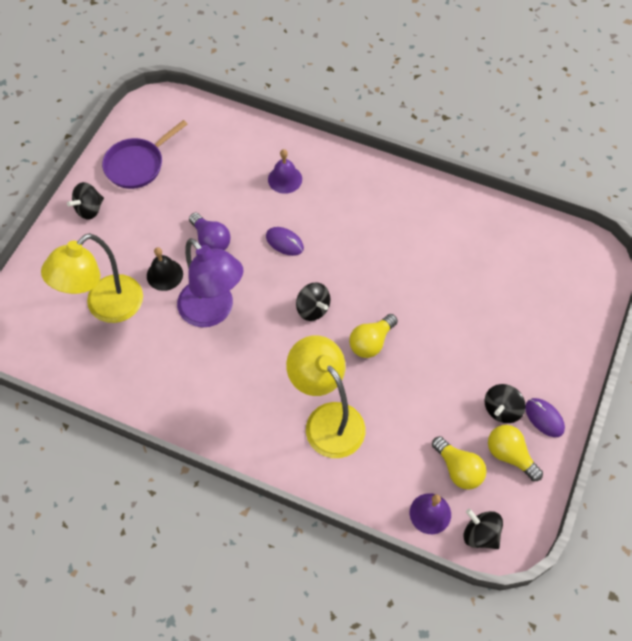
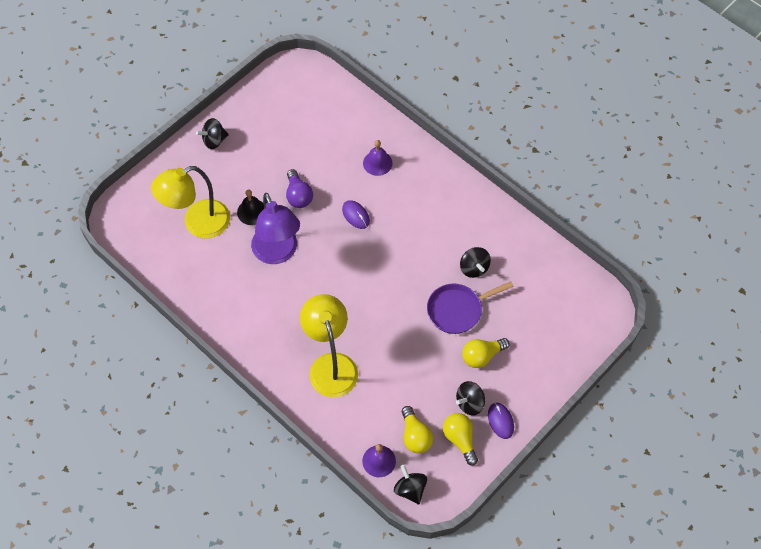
camera: 20 degrees right, 0 degrees up
(137, 164) = (265, 115): purple pan -> purple pan (458, 310)
(313, 309) = (355, 276): black spinning top -> black spinning top (474, 268)
(371, 342) = (390, 317): yellow light bulb -> yellow light bulb (482, 356)

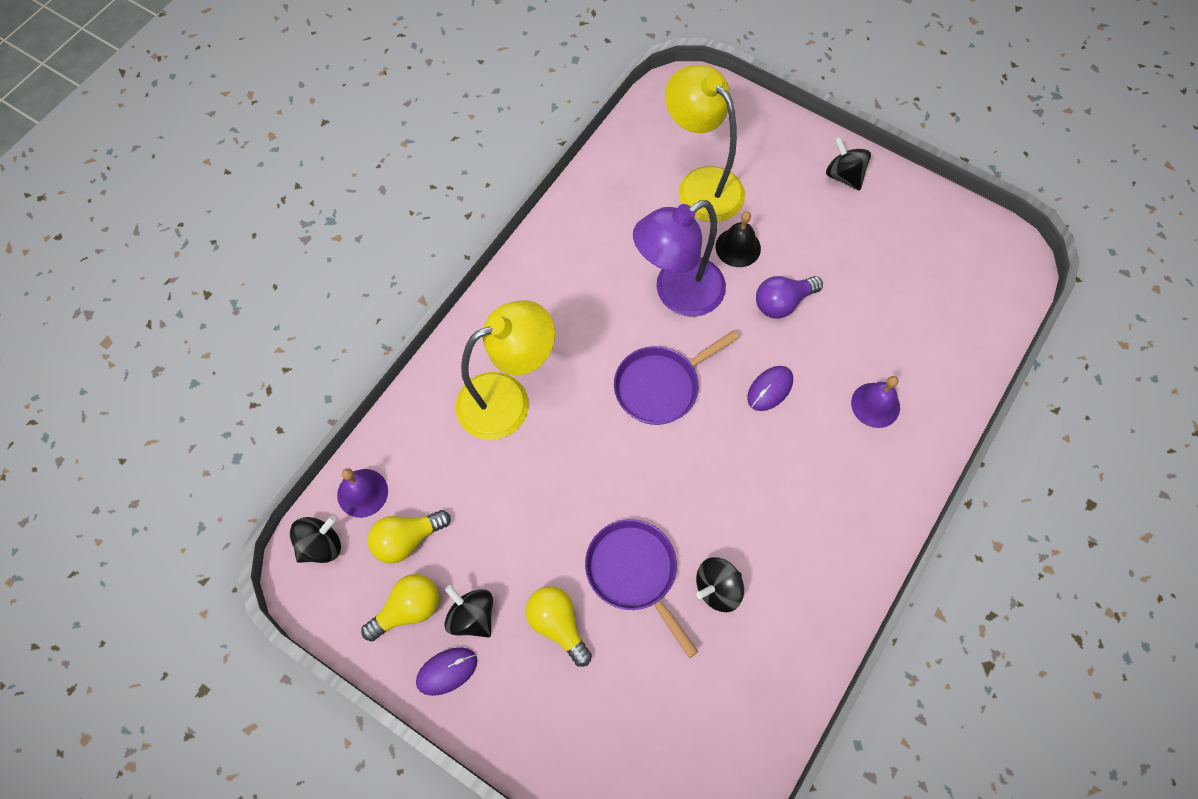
camera: 80 degrees right, 5 degrees up
(341, 274) = (661, 386): none -> purple pan

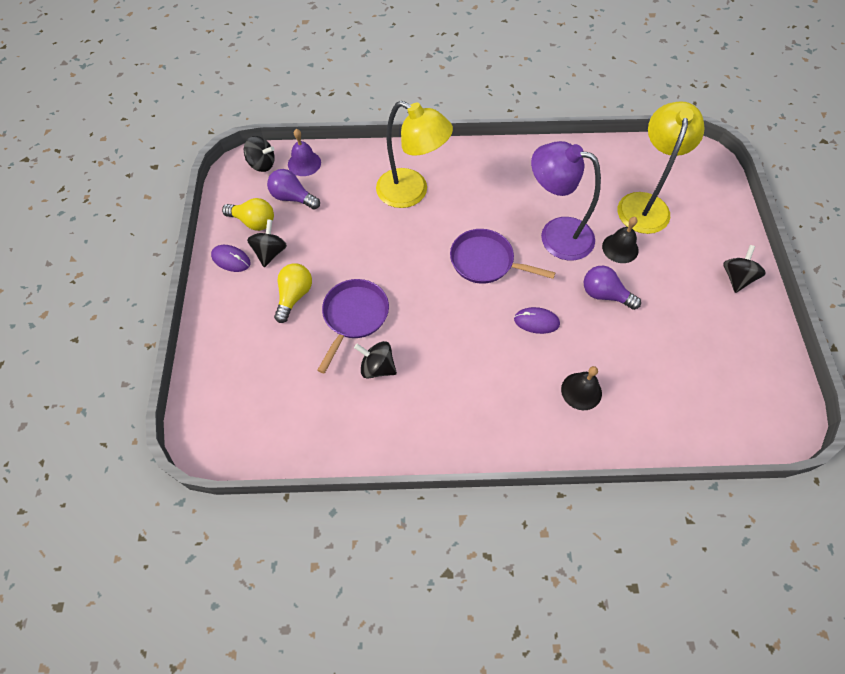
camera: 55 degrees right, 5 degrees down
(407, 539) = (292, 198): yellow light bulb -> purple light bulb
(875, 405) = (581, 391): purple bell -> black bell

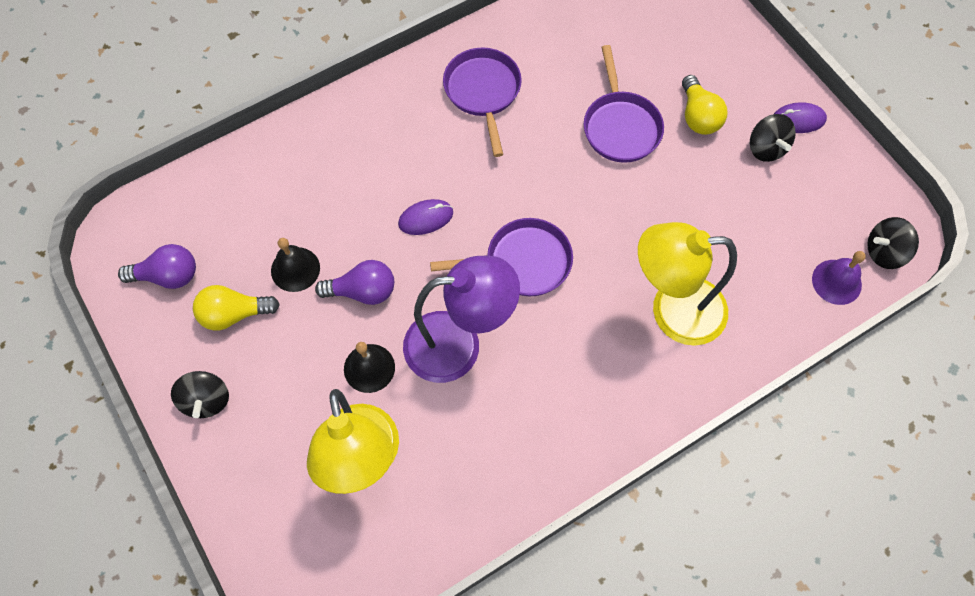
camera: 150 degrees right, 5 degrees up
(253, 222) = (818, 173): yellow light bulb -> yellow light bulb (234, 314)
(292, 198) = (805, 226): purple light bulb -> purple light bulb (168, 276)
(377, 367) = (560, 91): black spinning top -> none
(437, 397) = (483, 92): none -> purple pan
(581, 391) = (343, 167): black bell -> black bell (295, 269)

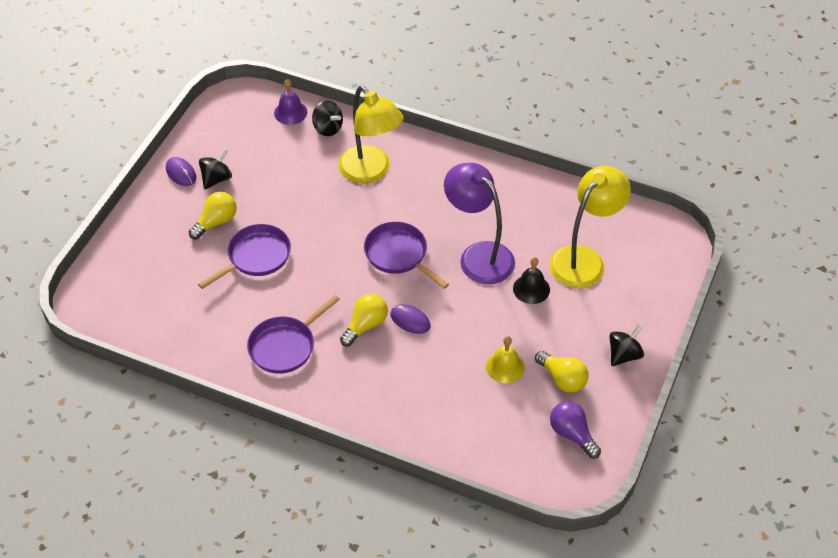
camera: 125 degrees left, 15 degrees down
(295, 269) = (505, 367): black bell -> yellow bell
(363, 291) = (487, 322): purple light bulb -> none
(452, 174) = (365, 325): none -> yellow light bulb
(884, 252) = (253, 100): black spinning top -> black spinning top (328, 128)

